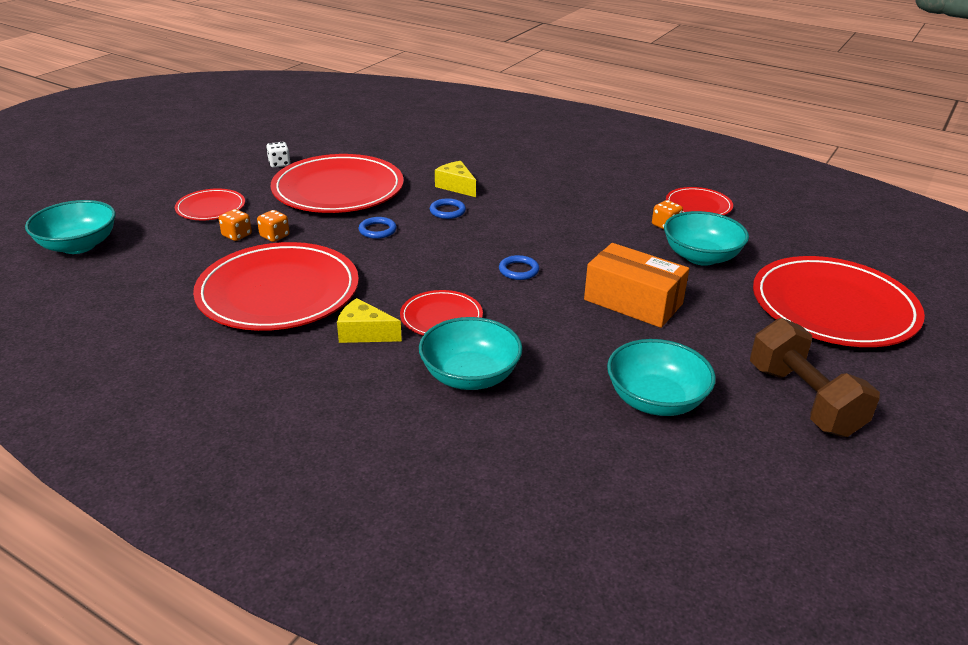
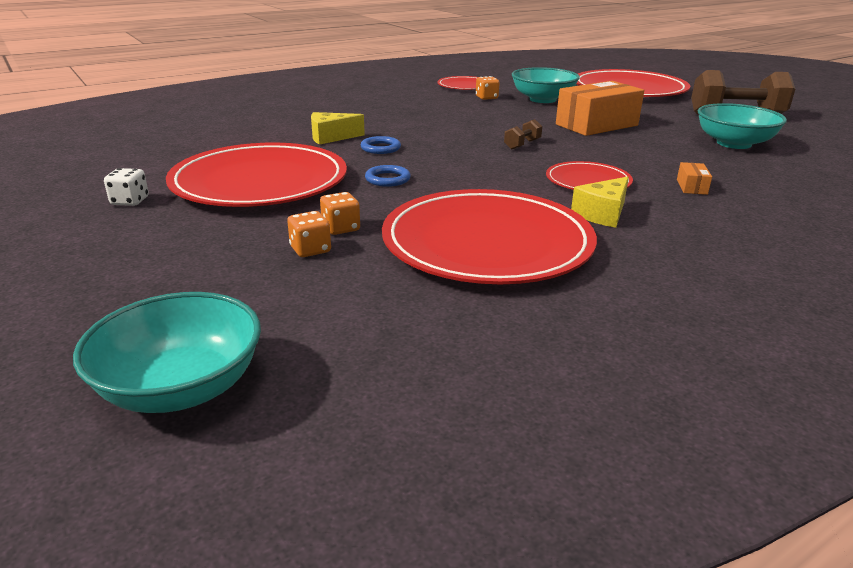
camera: 65 degrees left, 5 degrees down
(211, 208) = (199, 258): red plate -> none
(470, 376) = (691, 187): turquoise bowl -> orange box
(518, 270) = (522, 145): blue ring -> brown dumbbell

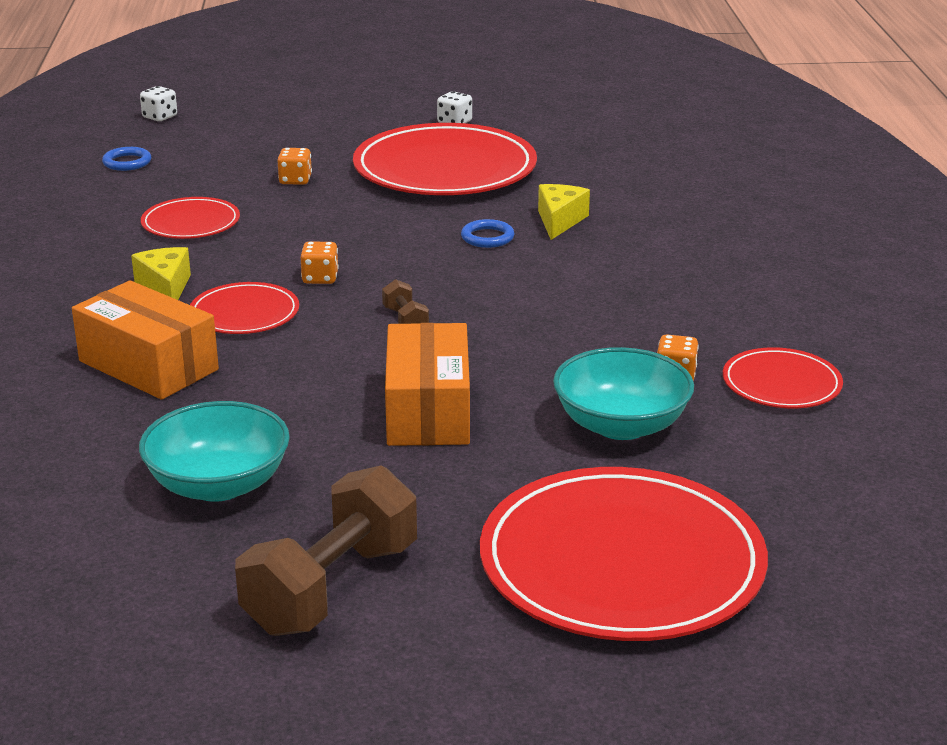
camera: 120 degrees right, 0 degrees up
(181, 387) = (160, 117): turquoise bowl -> white dice
(310, 250) = (272, 165): orange dice -> orange dice (320, 278)
(387, 179) = (383, 219): blue ring -> blue ring (127, 162)
(487, 243) = (191, 223): red plate -> red plate, size x0.50
(691, 187) = (148, 365): orange box -> orange box, size x2.43

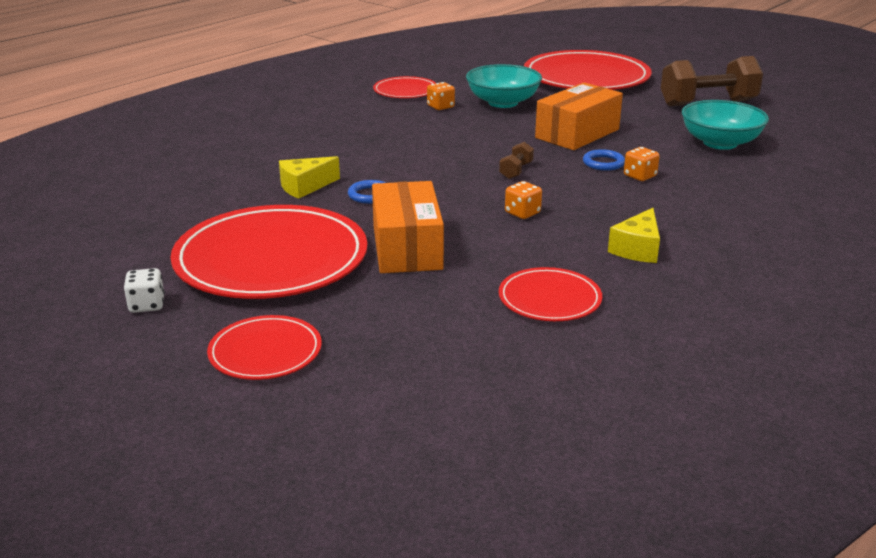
camera: 135 degrees left, 0 degrees up
(127, 162) = (515, 415): blue ring -> blue ring (603, 163)
(148, 365) = (703, 204): orange box -> orange box (407, 247)
(160, 117) = (375, 493): white dice -> none
(244, 313) = (605, 210): red plate -> red plate (265, 352)
(295, 180) = (399, 304): orange dice -> orange dice (640, 176)

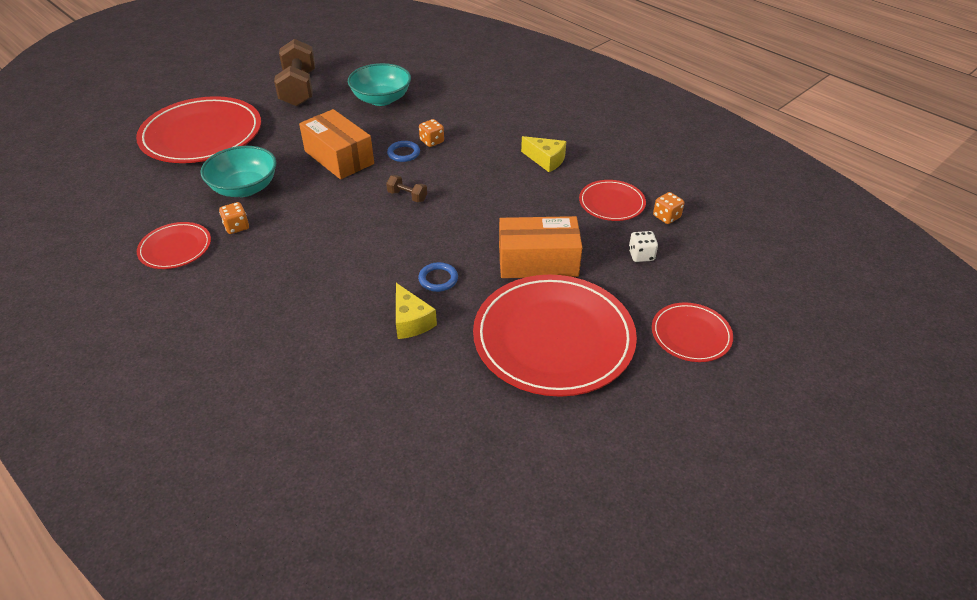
camera: 85 degrees left, 15 degrees up
(147, 305) = (632, 411): white dice -> white dice (641, 255)
(522, 213) = (486, 201): orange dice -> orange dice (666, 217)

